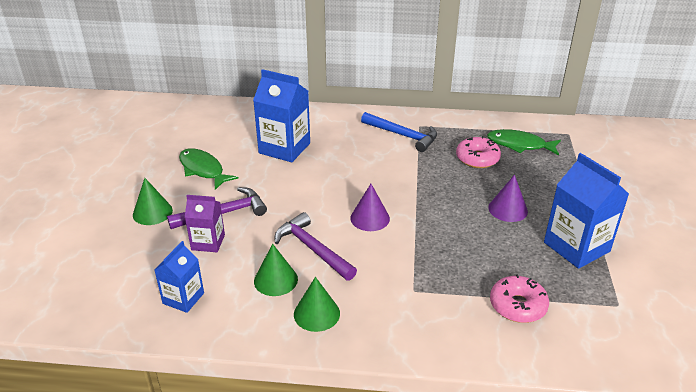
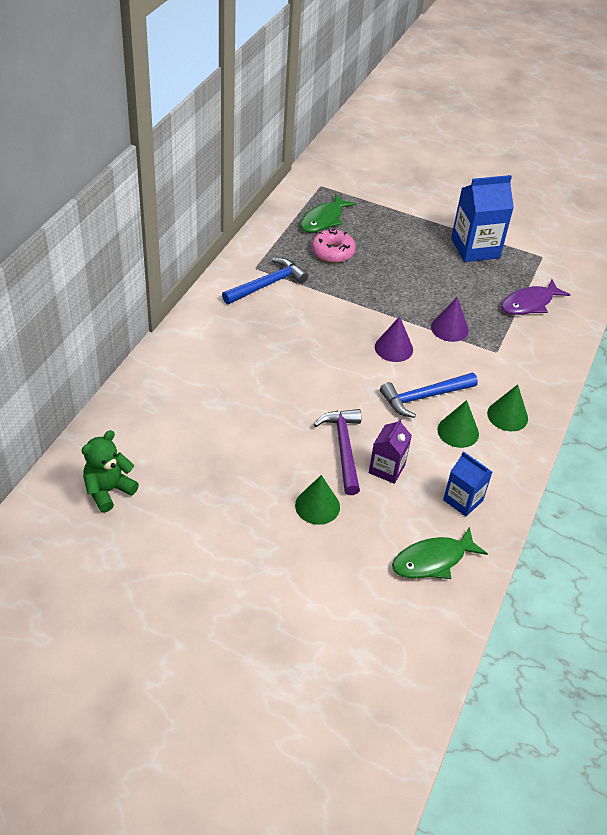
camera: 75 degrees left, 10 degrees up
(143, 121) = (108, 490): none -> green teddy bear
(203, 170) = (254, 450): green fish -> green fish (433, 560)
(284, 148) = (244, 376): blue carton -> none
(313, 249) = (424, 397): purple hammer -> blue hammer
(508, 209) = (415, 263): purple cone -> purple cone (449, 328)
(517, 306) = (529, 303): pink donut -> purple fish

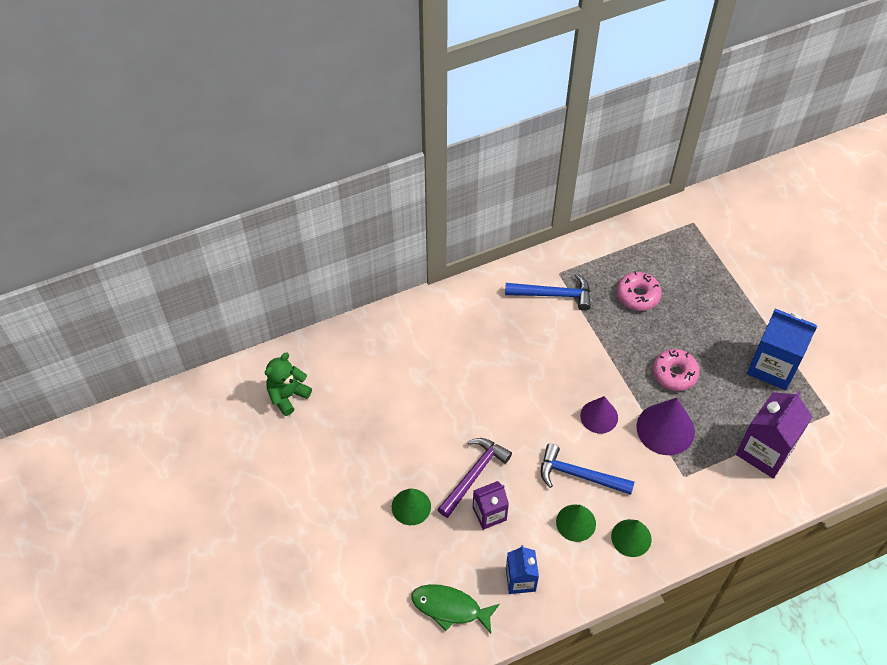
camera: 45 degrees right, 10 degrees up
(108, 490) = (287, 396): green teddy bear -> green teddy bear turned 45 degrees counterclockwise
(323, 219) = (661, 259): green fish -> none
(415, 289) = (674, 374): none -> pink donut
(449, 328) = (665, 429): purple cone -> purple cone, size x1.53
(529, 303) = (764, 451): purple fish -> purple carton

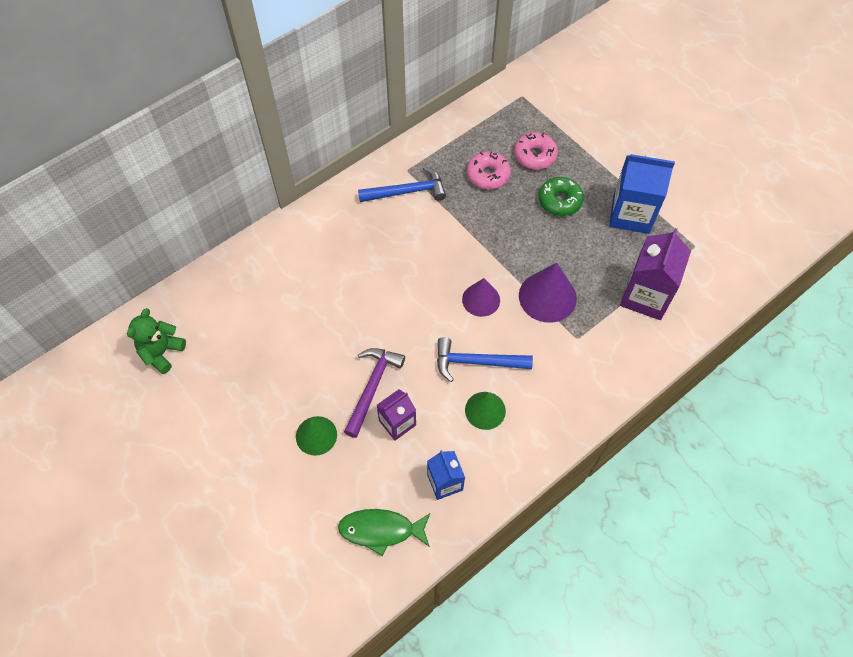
camera: 15 degrees left, 5 degrees up
(631, 538) = (542, 412): green cone -> none
(674, 374) = (542, 242): pink donut -> pink donut (535, 156)
(703, 337) = (560, 201): none -> green donut

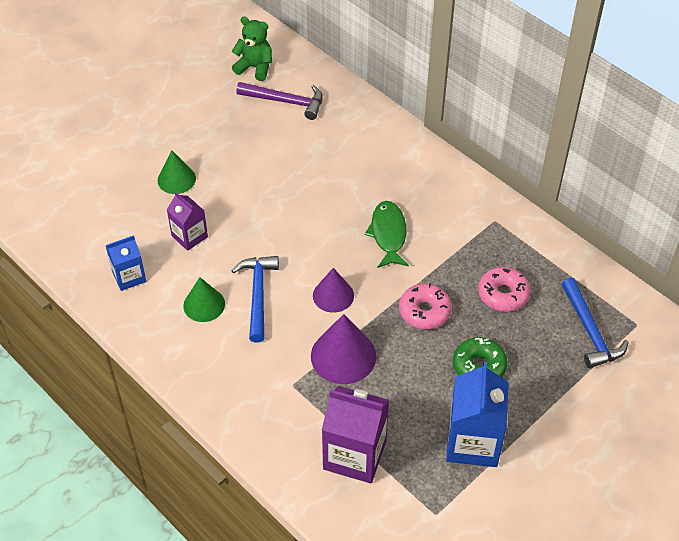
camera: 85 degrees right, 10 degrees down
(372, 387) = (226, 215): purple hammer -> purple hammer (286, 102)
(381, 530) = (85, 233): green fish -> green fish (388, 234)
(407, 192) = (464, 223): blue hammer -> blue hammer (590, 331)
(535, 156) = (542, 340): pink donut -> pink donut (424, 311)

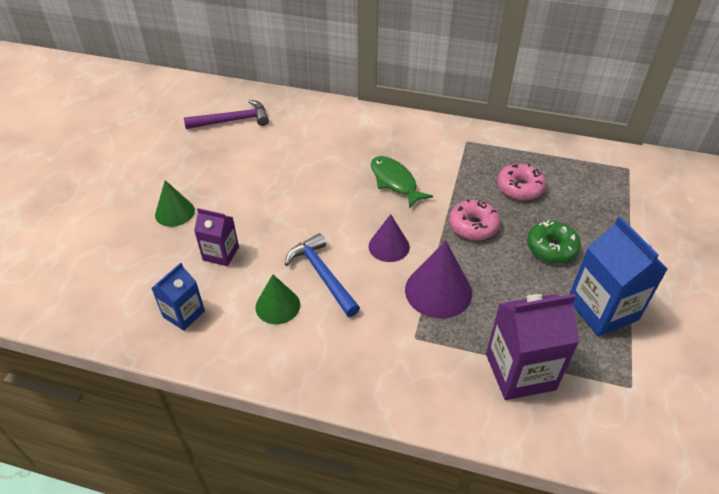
camera: 30 degrees left, 5 degrees down
(255, 67) = (187, 106): green teddy bear -> none
(590, 331) = (603, 186): blue hammer -> none

